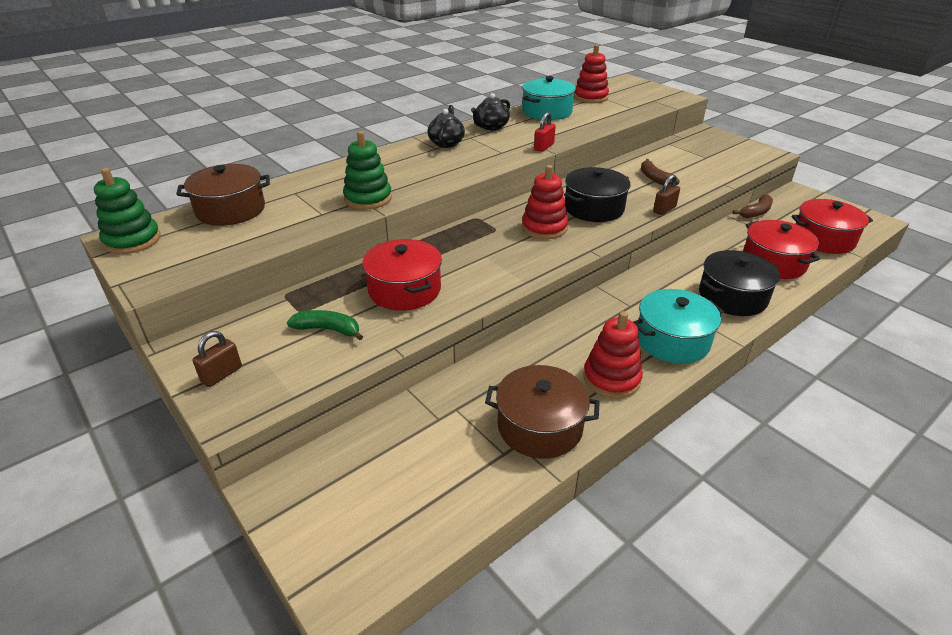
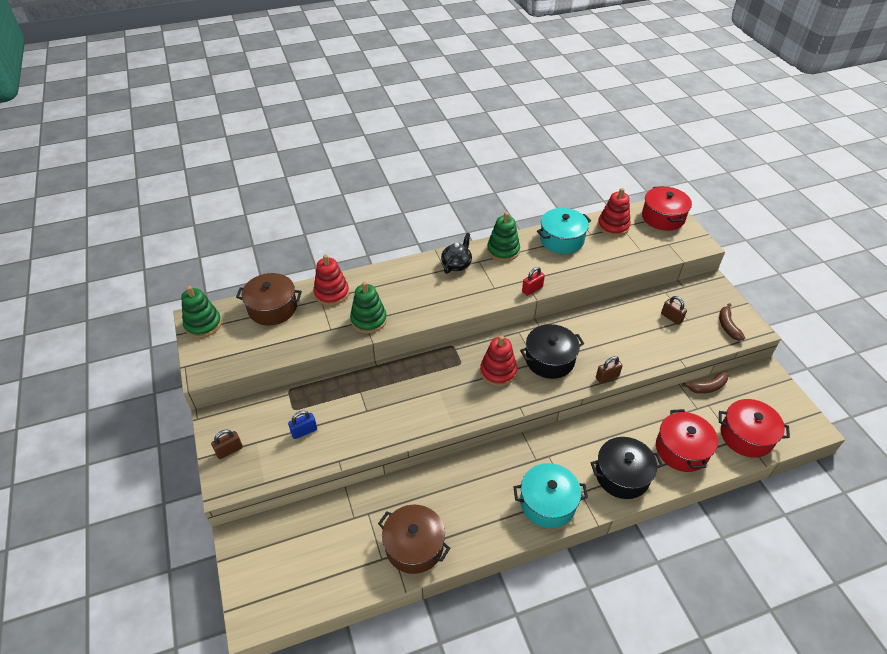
camera: 20 degrees right, 10 degrees up
(328, 329) = (304, 431): green banana -> blue padlock
(404, 290) = (367, 408): red pot -> red pot (663, 217)
(491, 127) = (503, 250): black teapot -> green stacking toy
(611, 378) = (483, 523): red stacking toy -> red stacking toy (331, 293)
(655, 179) = (623, 336): brown banana -> brown banana (728, 326)
(690, 158) = (671, 317): none -> brown padlock

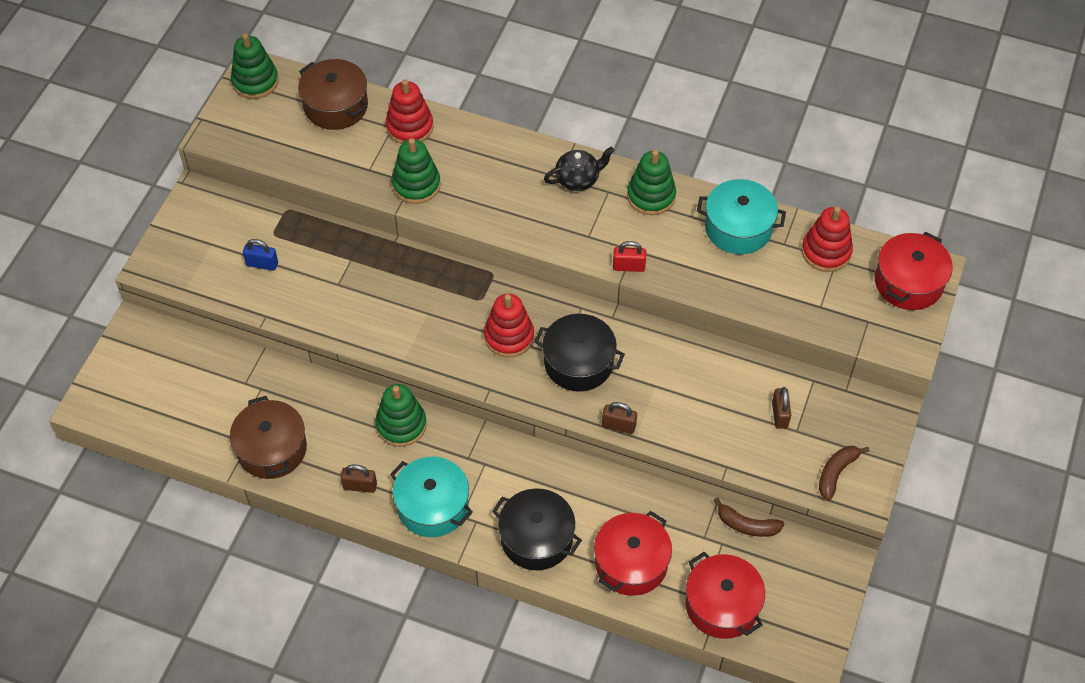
camera: 40 degrees right, 10 degrees up
(229, 450) = (182, 235): brown padlock -> brown padlock (360, 486)
(478, 470) = (401, 425): none -> green stacking toy

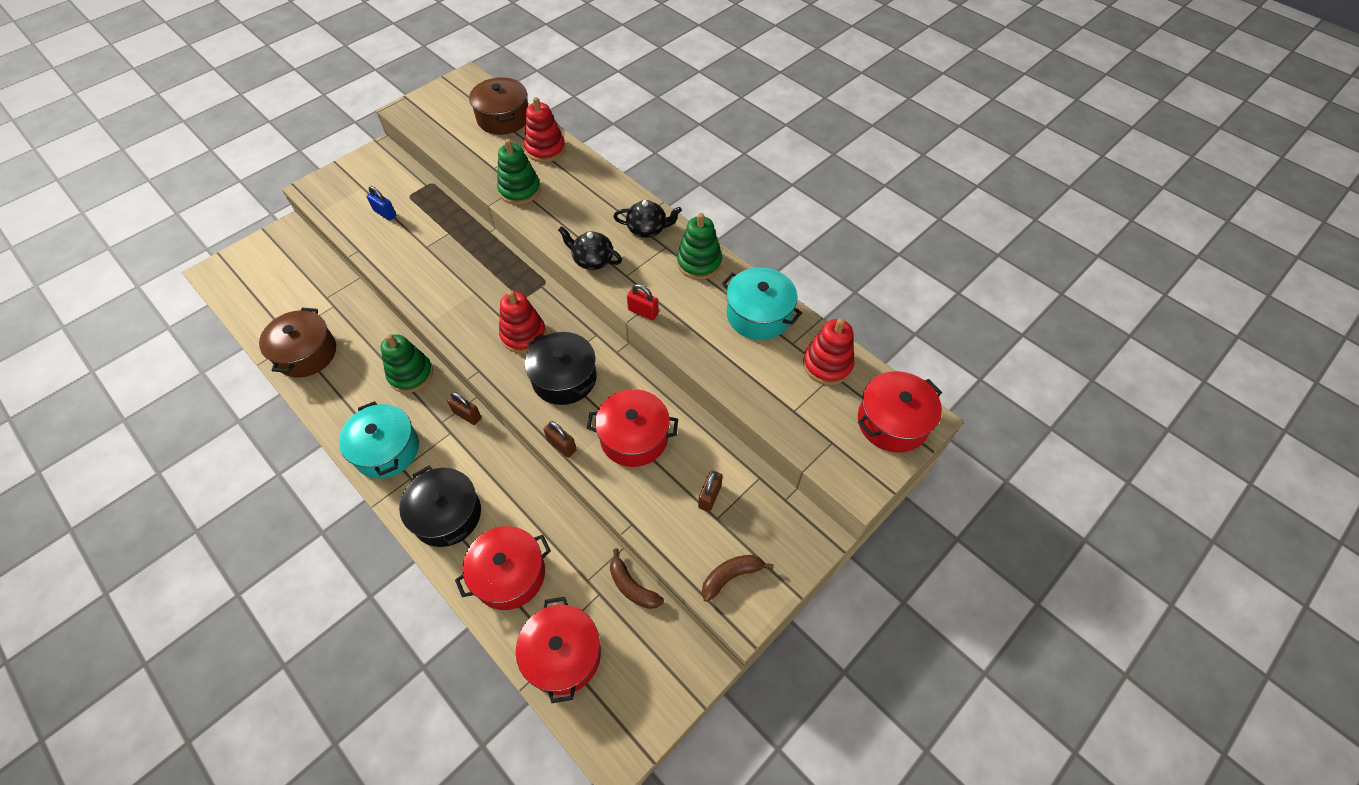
camera: 25 degrees right, 0 degrees up
(255, 81) = (461, 85): green stacking toy -> none
(360, 486) = (345, 409): brown padlock -> brown padlock (467, 415)
(544, 233) = (592, 260): none -> black teapot
(680, 391) = (634, 437): none -> red pot

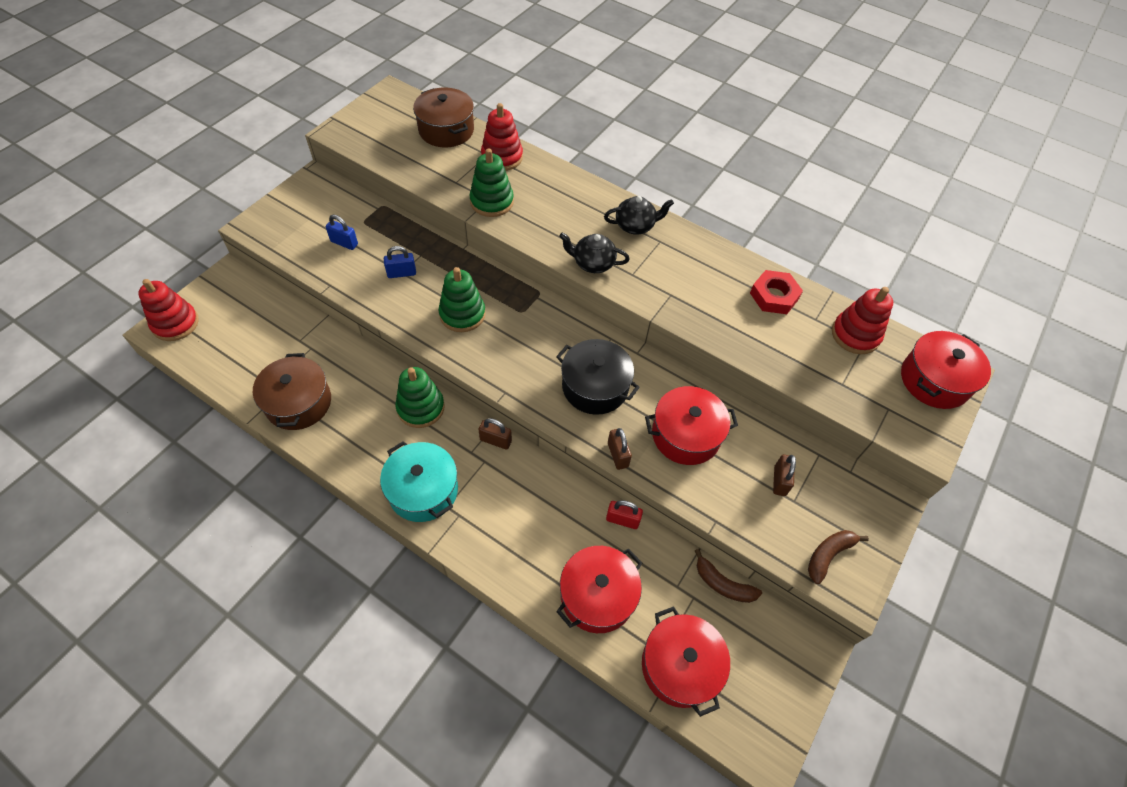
camera: 15 degrees left, 0 degrees up
(426, 247) = (401, 273): none -> blue padlock
(447, 515) = (511, 546): black pot -> none
(523, 335) = (537, 349): red stacking toy -> red stacking toy (175, 323)
(561, 445) = (617, 455): brown padlock -> brown padlock turned 45 degrees clockwise
(643, 312) = (663, 308): red padlock -> red padlock (622, 520)
(699, 263) = (698, 253): green stacking toy -> green stacking toy (462, 314)
(758, 315) = (774, 296): turquoise pot -> red nut

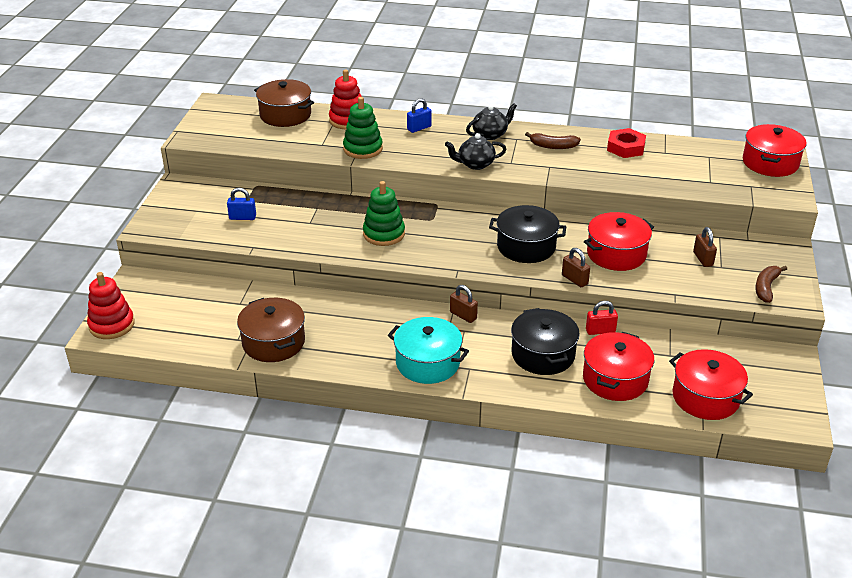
camera: 20 degrees left, 20 degrees down
(401, 273) = (310, 223): blue padlock -> blue padlock (419, 128)
(420, 408) = (384, 314): green stacking toy -> none
(495, 440) = (463, 315): brown padlock -> brown padlock turned 45 degrees clockwise
(543, 528) = (543, 354): none -> black pot
(723, 584) = (702, 343): brown banana -> brown banana (553, 146)
(855, 335) = (699, 153): red stacking toy -> none

